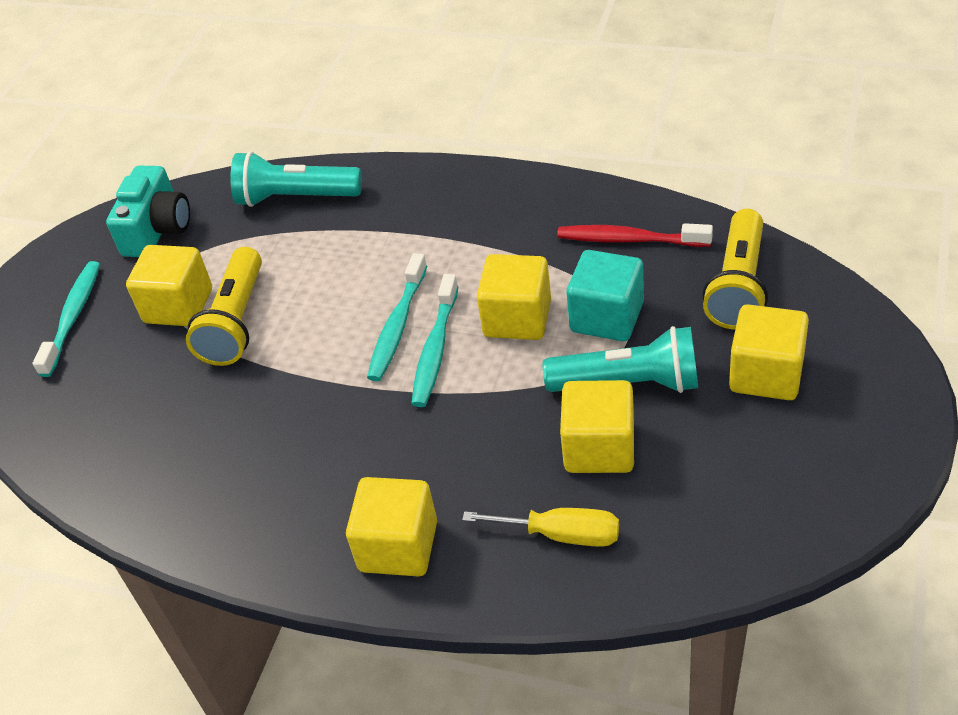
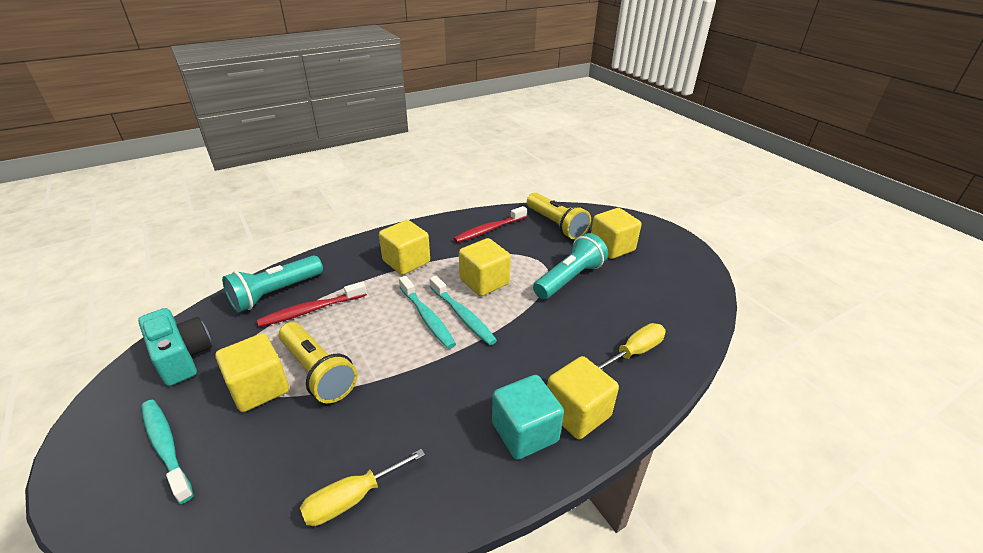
camera: 55 degrees left, 10 degrees down
(137, 465) = (352, 499): none -> yellow screwdriver
(304, 241) = (311, 310): none -> red toothbrush
(599, 448) = (596, 309): yellow cube -> yellow cube (406, 262)
(607, 317) = (523, 260): turquoise cube -> turquoise cube (525, 432)

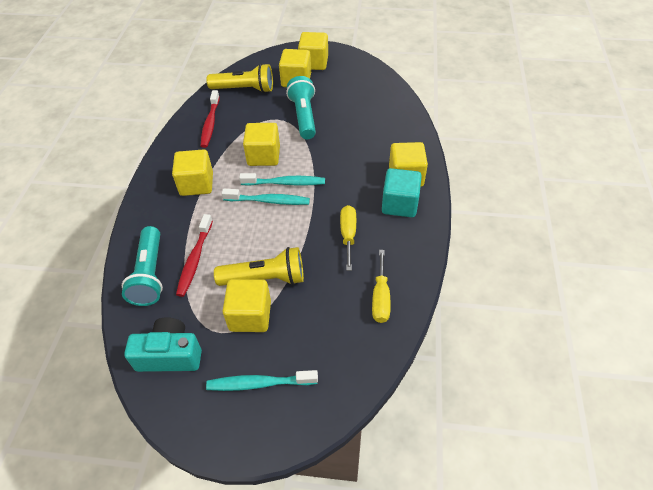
camera: 50 degrees left, 15 degrees up
(635, 351) = (387, 128): yellow screwdriver -> yellow screwdriver (348, 235)
(653, 245) = (314, 63): none -> yellow cube

